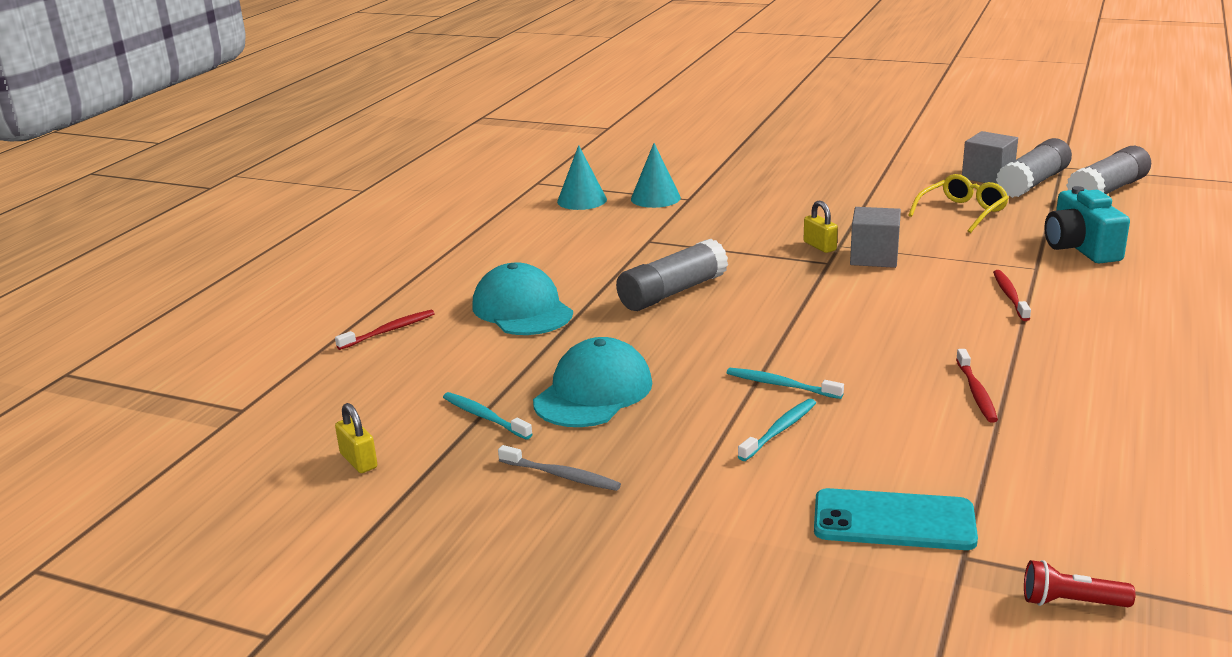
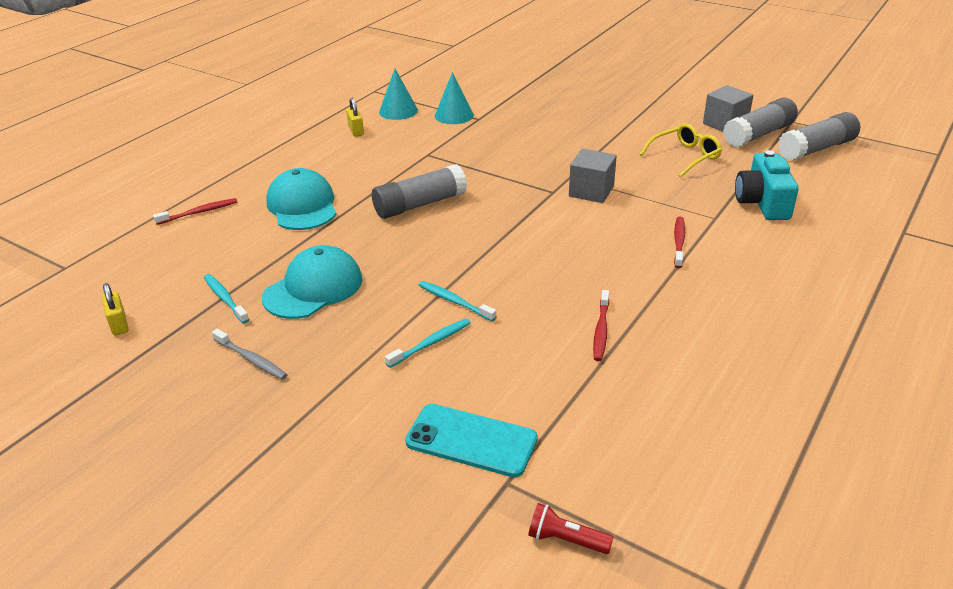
camera: 10 degrees right, 10 degrees up
(819, 246) = (554, 175): yellow padlock -> yellow padlock (356, 131)

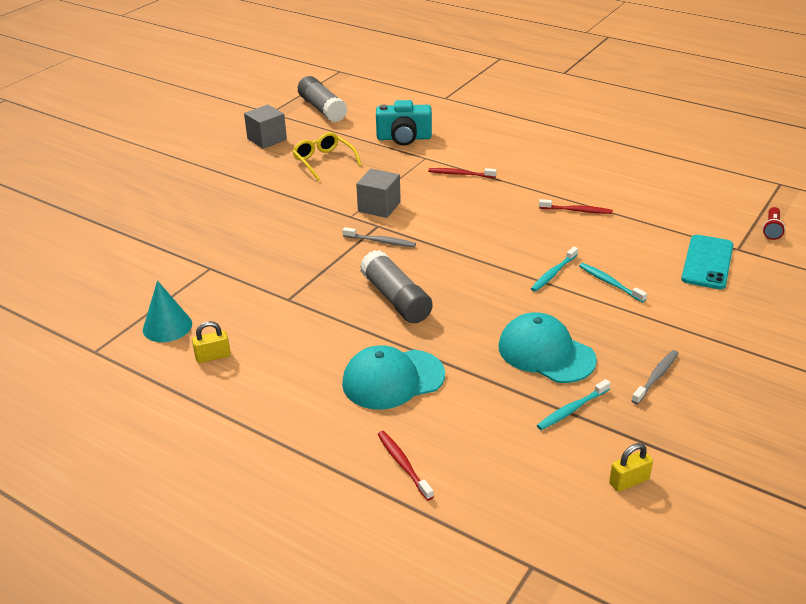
camera: 90 degrees left, 0 degrees up
(454, 115) = (195, 284): turquoise cone -> none
(521, 194) = (380, 241): none -> grey toothbrush
(758, 134) = (291, 128): grey glue stick -> none

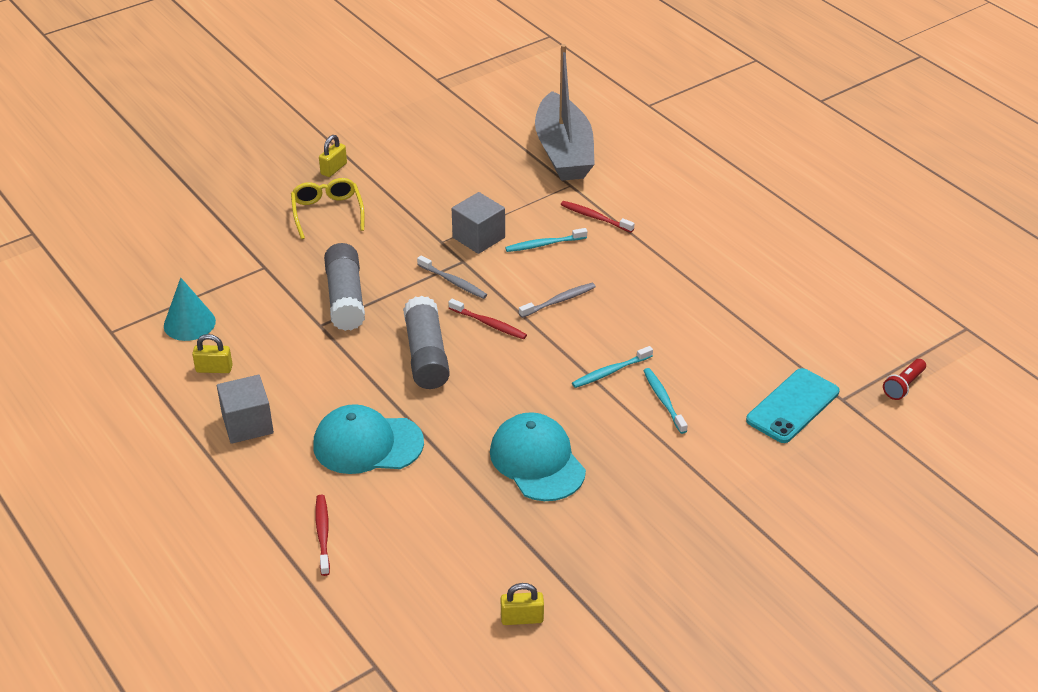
camera: 20 degrees right, 5 degrees up
(225, 186) = (333, 169): none -> yellow padlock
(267, 139) = (411, 116): grey cube -> grey cube (247, 424)
(322, 109) = (496, 88): grey glue stick -> grey glue stick (345, 298)
(323, 161) = (455, 161): yellow glasses -> yellow glasses (327, 212)
(404, 138) = (563, 152): turquoise camera -> grey boat
(572, 409) = (520, 529): turquoise toothbrush -> turquoise toothbrush (544, 244)
(576, 210) = (693, 300): red toothbrush -> red toothbrush (488, 324)
(656, 377) = (631, 521): grey toothbrush -> grey toothbrush (558, 301)

